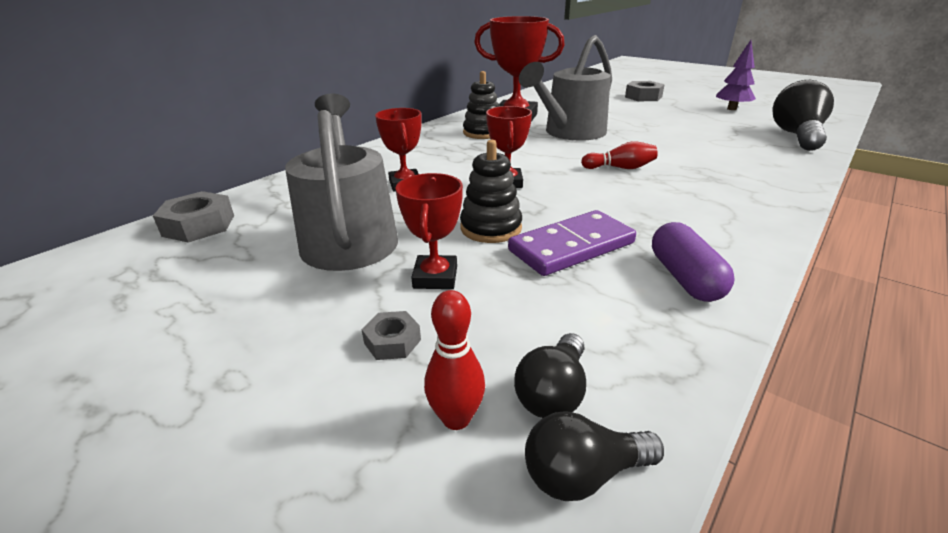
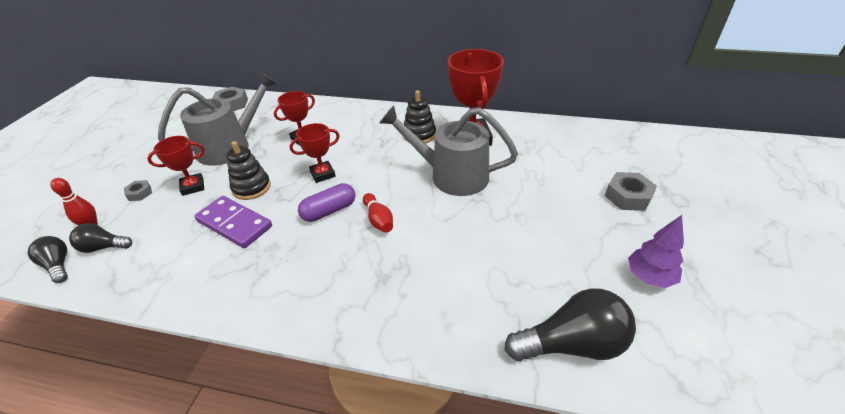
camera: 65 degrees right, 10 degrees up
(684, 278) = (204, 277): purple capsule -> purple capsule (329, 211)

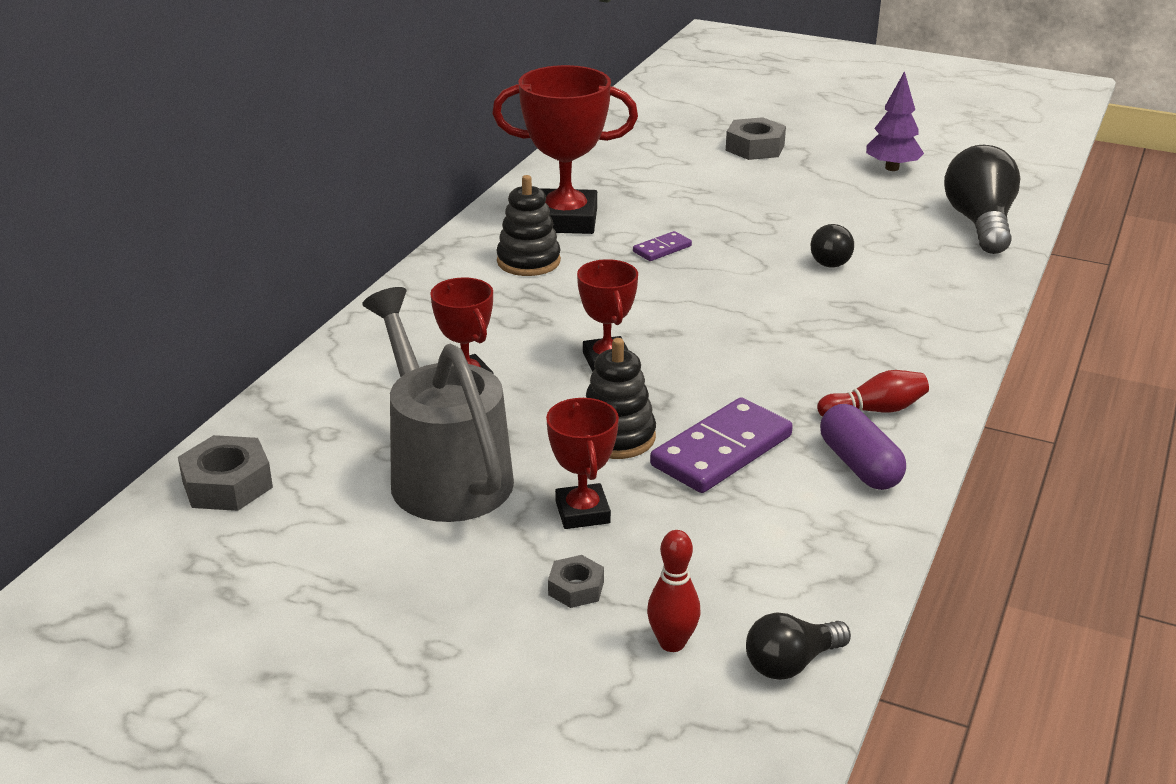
camera: 80 degrees left, 10 degrees down
(103, 247) = (749, 608): black light bulb -> black light bulb (830, 259)
(329, 211) = (715, 356): purple capsule -> purple capsule (859, 465)
(378, 220) = (750, 315): red bowling pin -> red bowling pin (874, 410)
(450, 175) = (662, 249): grey watering can -> purple domino

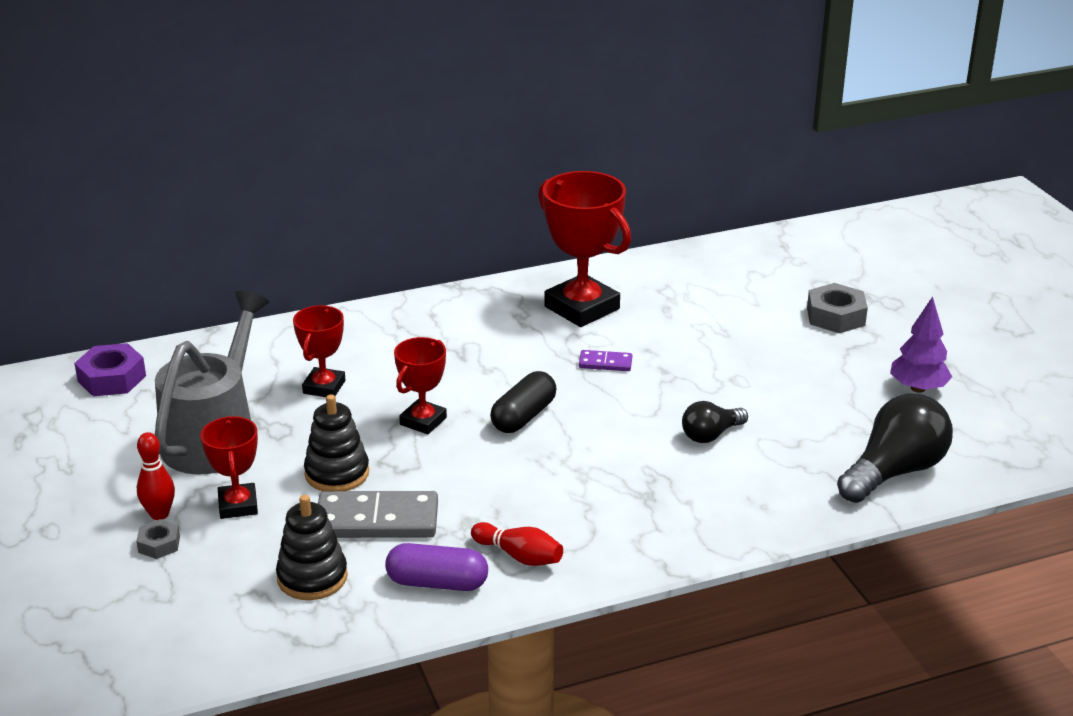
camera: 45 degrees right, 0 degrees up
(227, 484) = (112, 378): grey nut -> purple nut
(528, 261) = (502, 326): black stacking toy -> black stacking toy (312, 577)
(582, 512) = (238, 505): red trophy -> red trophy turned 45 degrees counterclockwise
(672, 643) = (147, 606): red bowling pin -> red bowling pin (159, 514)
(678, 315) = (524, 416): none -> black capsule
(721, 451) = (377, 520): purple domino -> grey domino
(791, 663) = (179, 660): black light bulb -> none
(859, 465) = (437, 583): purple capsule -> purple capsule turned 75 degrees clockwise

